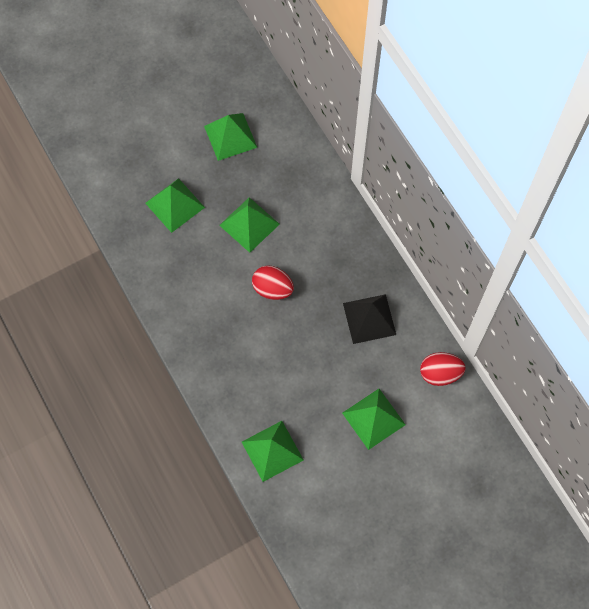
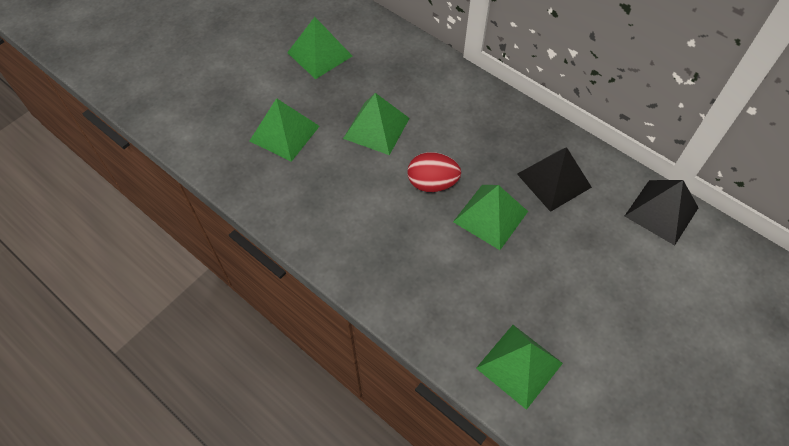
camera: 20 degrees left, 10 degrees down
(373, 418) = (617, 285): green pyramid -> green pyramid (490, 216)
(440, 373) = (661, 211): red egg -> black pyramid

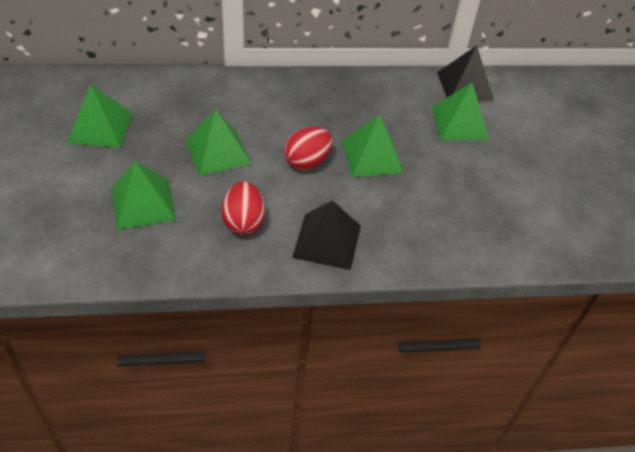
camera: 50 degrees left, 10 degrees down
(332, 197) = (243, 222): none -> red egg
(519, 365) = (499, 232): green pyramid -> green pyramid (459, 123)
(554, 180) = (383, 107): black pyramid -> black pyramid (327, 241)

